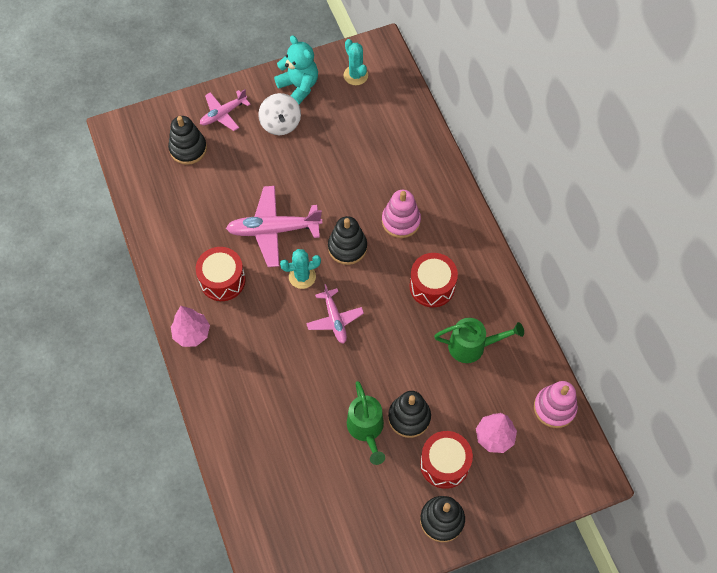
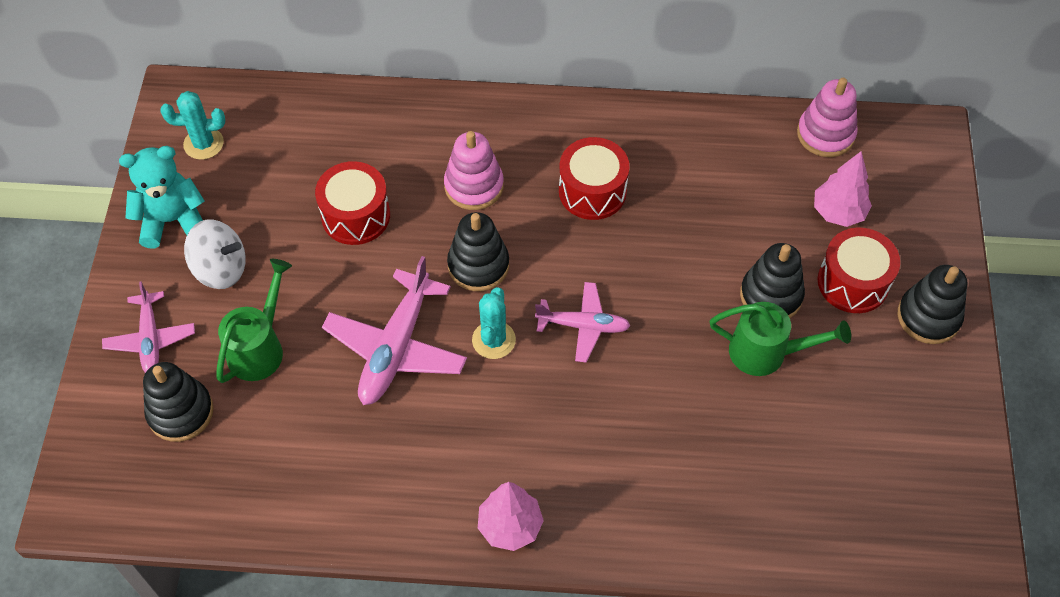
camera: 65 degrees left, 5 degrees down
(222, 280) = (442, 449): red drum -> red drum (355, 215)
(472, 346) = (702, 183): green watering can -> green watering can (260, 347)

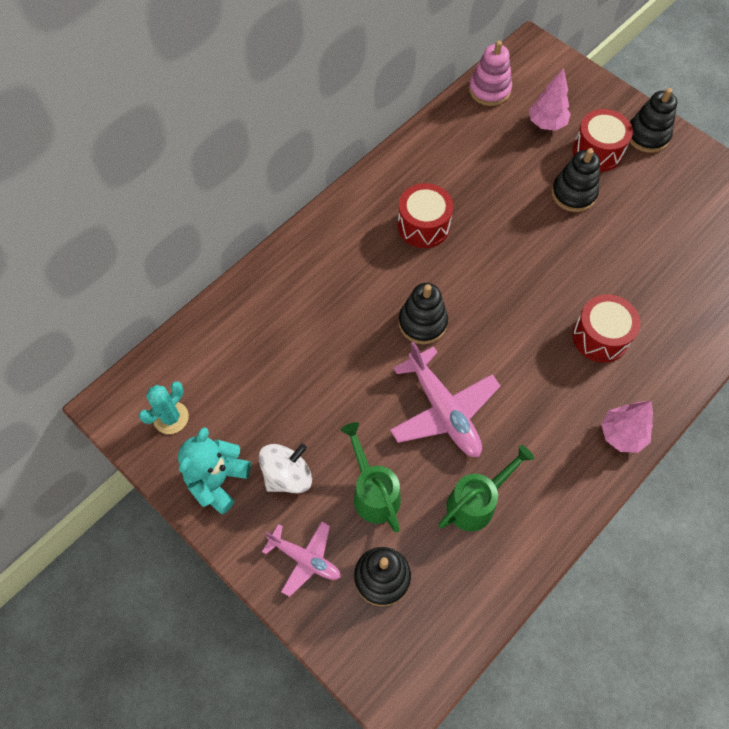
camera: 50 degrees left, 5 degrees up
(355, 215) = (320, 365): red drum -> red drum (600, 337)
(474, 186) = (360, 284): pink stacking toy -> none
(493, 340) = (484, 352): turquoise cactus -> none
(583, 325) = (515, 298): pink plane -> none
(766, 353) = (609, 223): green watering can -> green watering can (476, 502)

